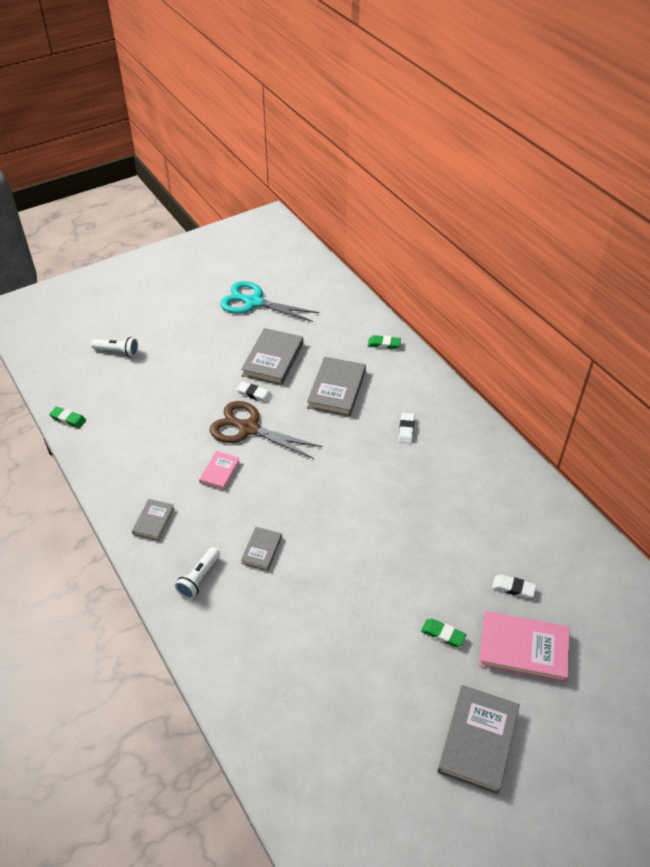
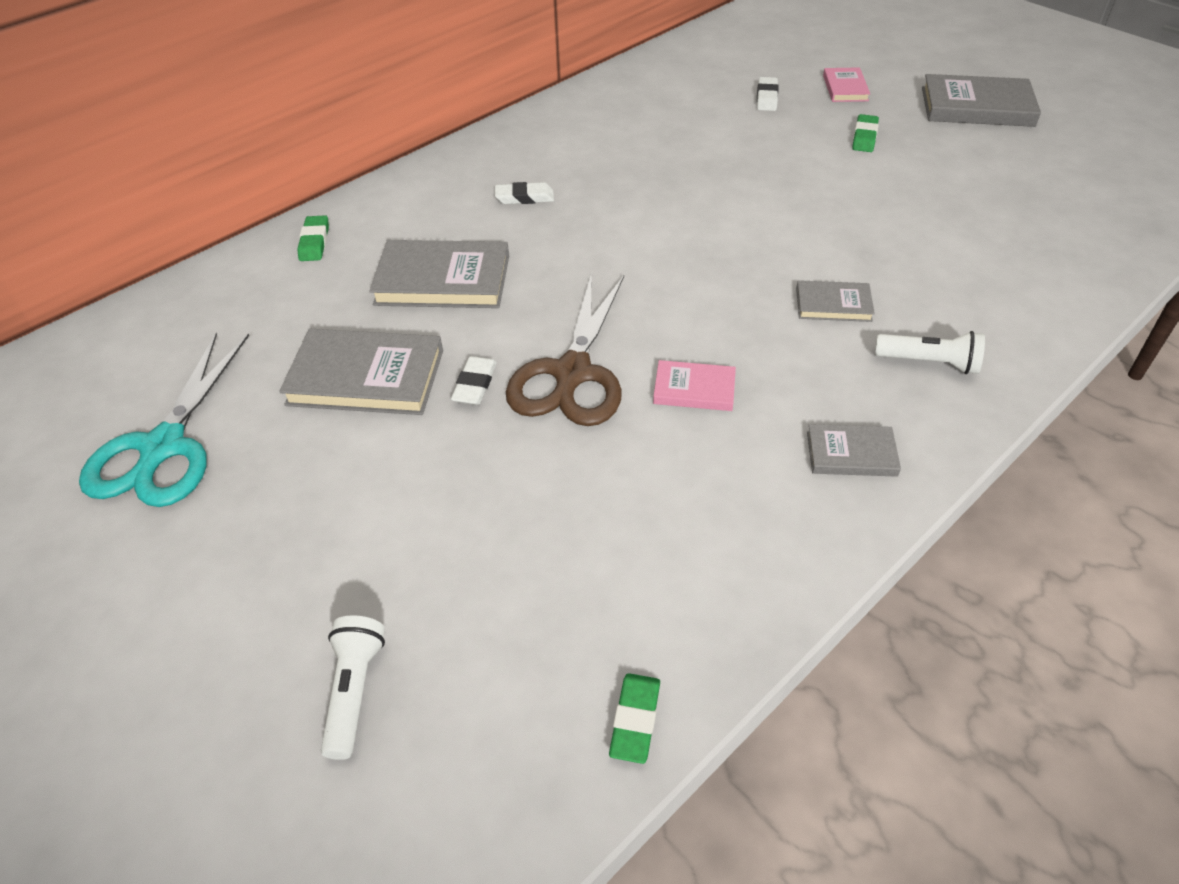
camera: 100 degrees left, 0 degrees up
(523, 649) = (845, 88): pink book -> pink book, size x0.55

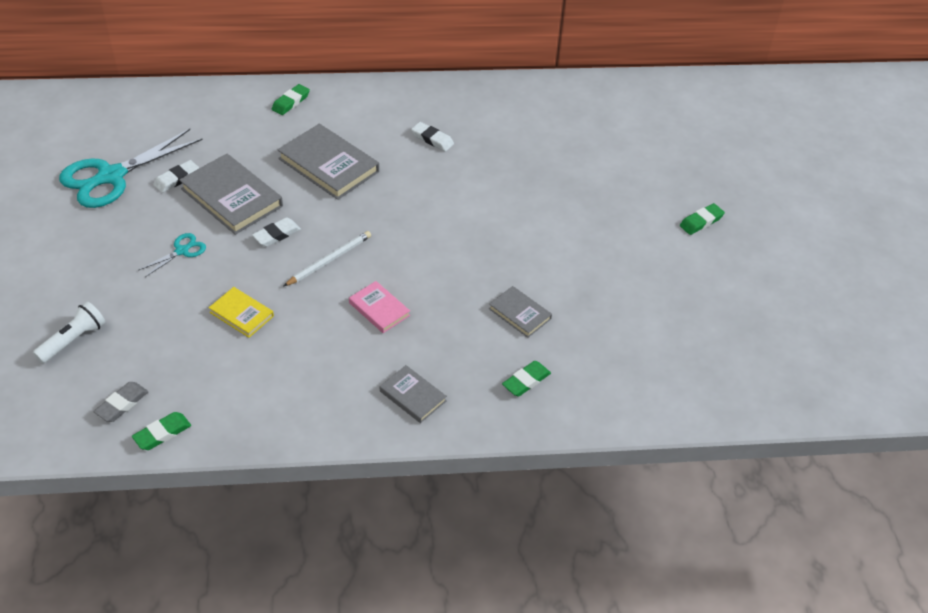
camera: 35 degrees right, 0 degrees up
(375, 475) = (182, 251): none -> turquoise scissors
(532, 725) = (122, 404): none -> grey eraser
(546, 498) = (241, 314): none -> yellow book
(572, 374) = (329, 260): brown scissors -> white pencil
(766, 98) = (675, 155): white eraser -> white eraser (177, 179)
(845, 88) = (742, 178): pink book -> none
(929, 362) = (526, 381): white flashlight -> green eraser
(977, 107) = (819, 246): grey book -> none

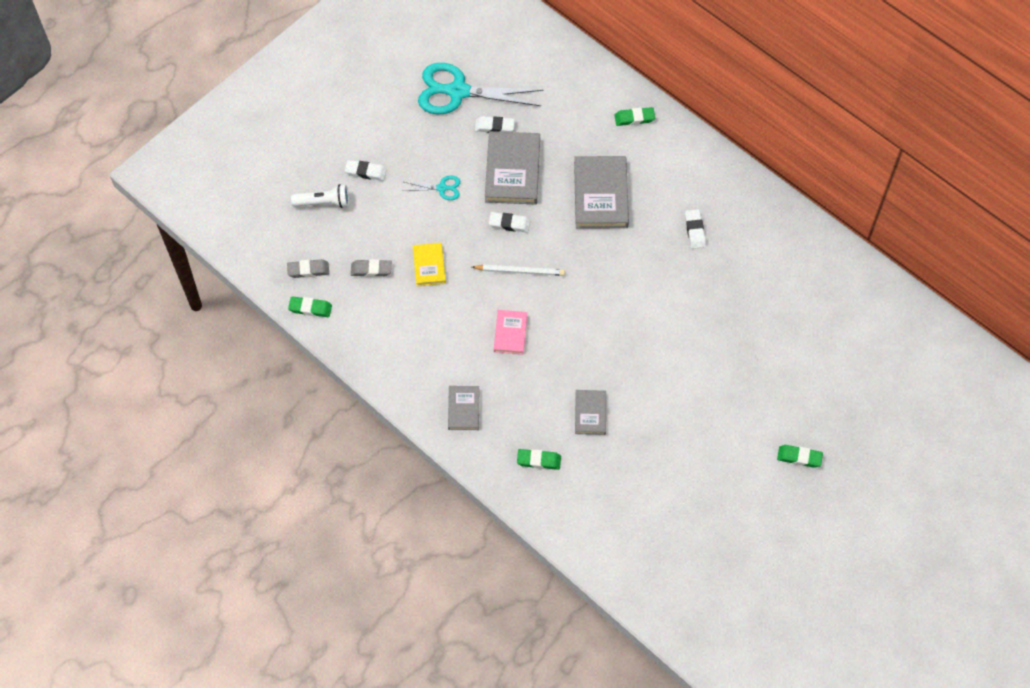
camera: 50 degrees right, 15 degrees up
(90, 288) = (366, 172): none -> white eraser
(188, 357) = (371, 270): none -> grey eraser

